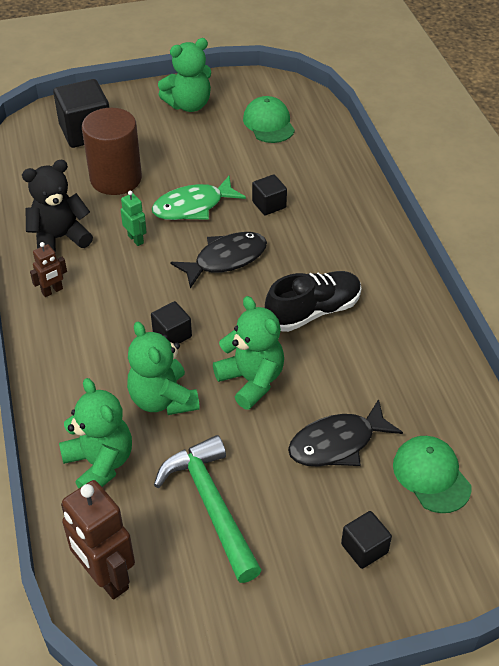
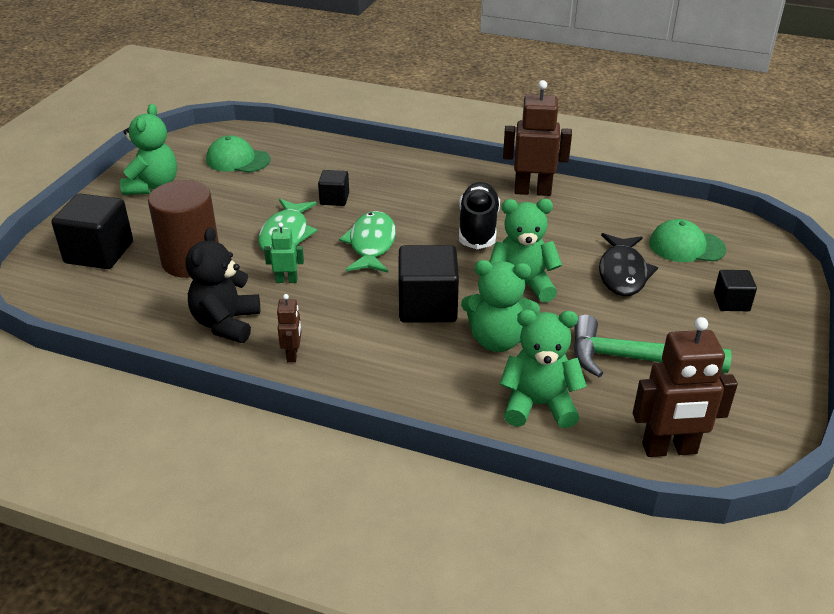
camera: 55 degrees left, 10 degrees down
(172, 335) = (427, 306): black cube -> black cube, size x1.84
(226, 259) = (371, 244): black fish -> green fish
(412, 319) = (532, 191): none -> brown robot

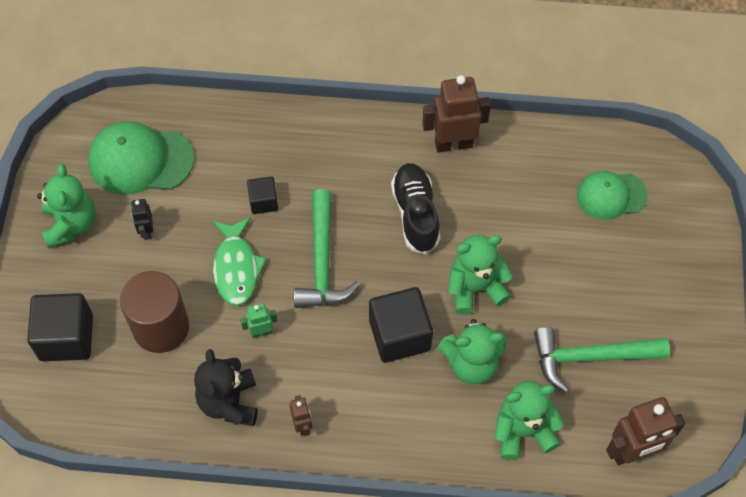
camera: 15 degrees left, 25 degrees up
(217, 200) = (147, 231): none -> black robot
(238, 160) = (140, 160): green cap -> green cap, size x1.52
(371, 244) = (322, 262): green fish -> green hammer
(623, 273) = (561, 248): black fish -> none
(731, 302) = (660, 265): black cube -> none

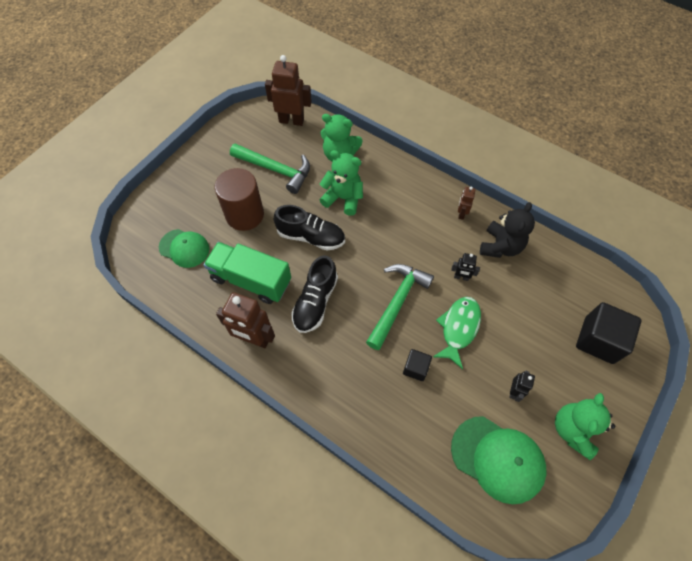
camera: 150 degrees left, 0 degrees up
(161, 327) = (528, 314): brown cylinder -> brown cylinder (245, 215)
(261, 332) = (461, 277): green robot -> black robot
(399, 335) = (375, 233): black cube -> none
(475, 288) = (311, 237): green teddy bear -> black shoe
(505, 200) = (251, 280): none -> green truck

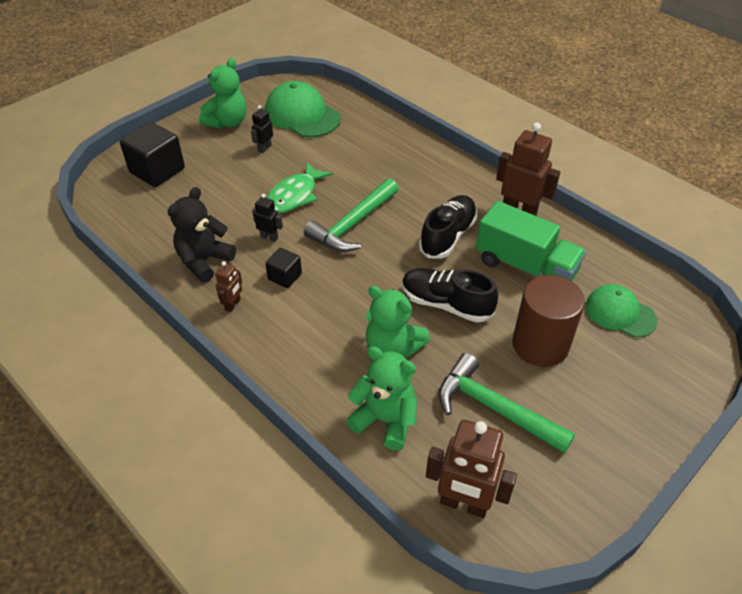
camera: 170 degrees left, 15 degrees down
(415, 368) = (351, 173): black cube -> black cube (285, 276)

